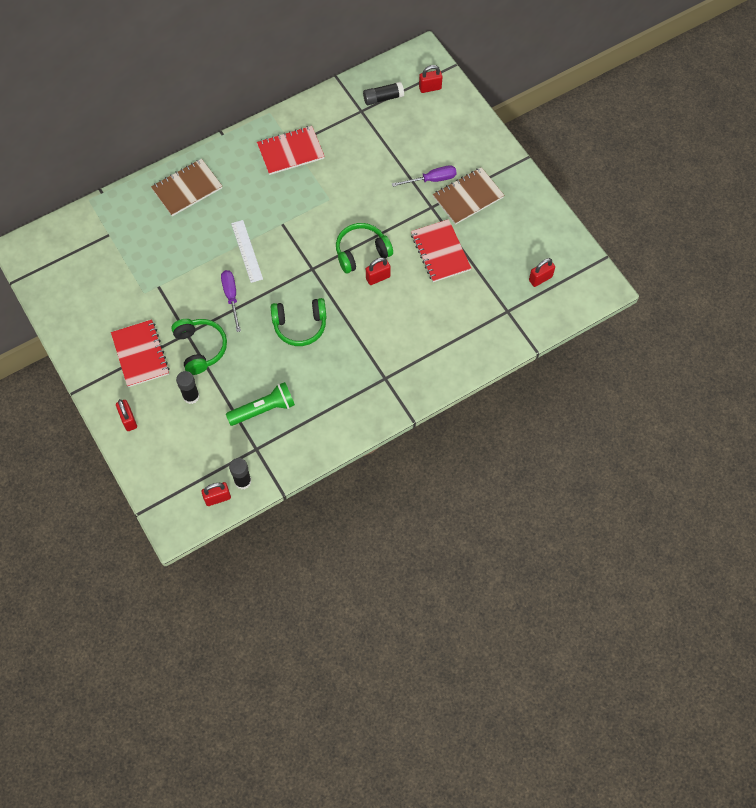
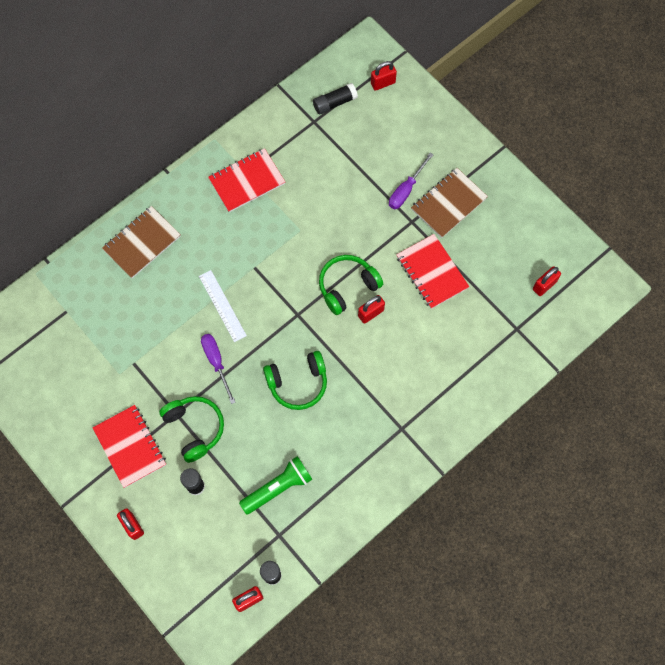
camera: 10 degrees left, 5 degrees up
(432, 180) = (406, 190): purple screwdriver -> purple screwdriver turned 150 degrees clockwise

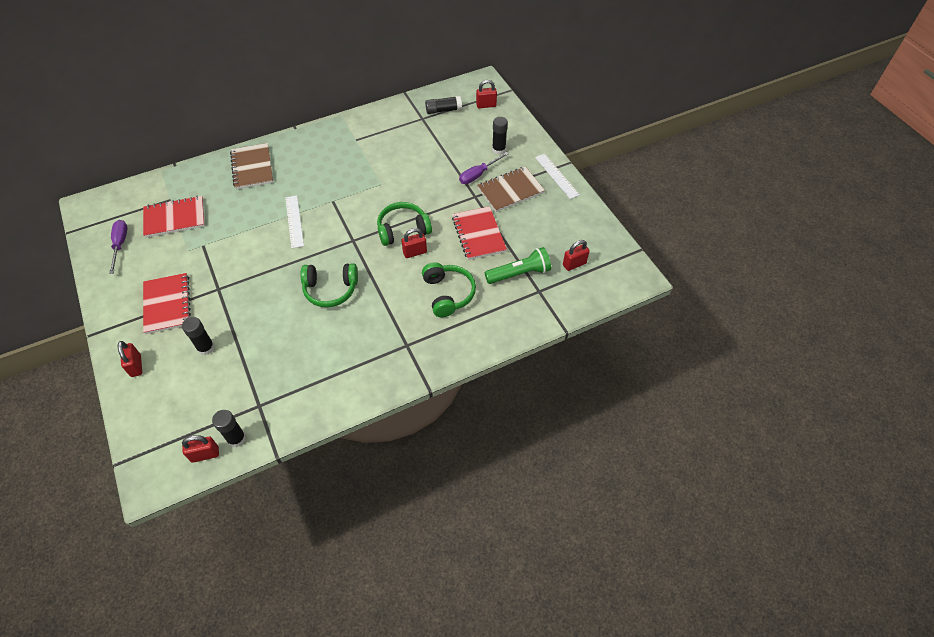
camera: 15 degrees right, 15 degrees down
(142, 243) = (252, 167): brown notebook -> brown notebook turned 75 degrees counterclockwise
(194, 428) = (227, 303): green headphones -> green headphones (448, 294)
(216, 362) = (270, 259): purple screwdriver -> purple screwdriver (120, 244)
(247, 181) = (353, 145): red notebook -> red notebook (175, 218)
(278, 488) = (276, 366): green flashlight -> green flashlight (519, 273)
(418, 148) = (498, 150): none -> black glue stick
(494, 170) = (557, 176): none -> white ruler

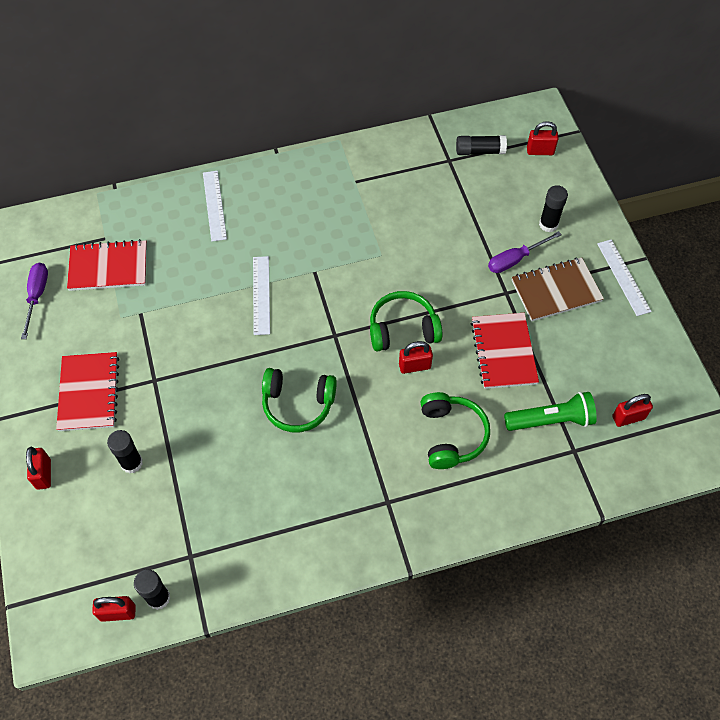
camera: 10 degrees right, 5 degrees up
(252, 167) = (214, 205): brown notebook -> white ruler

